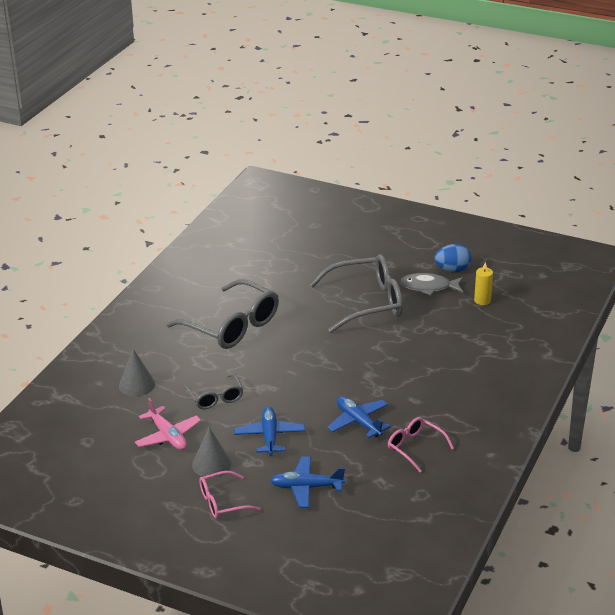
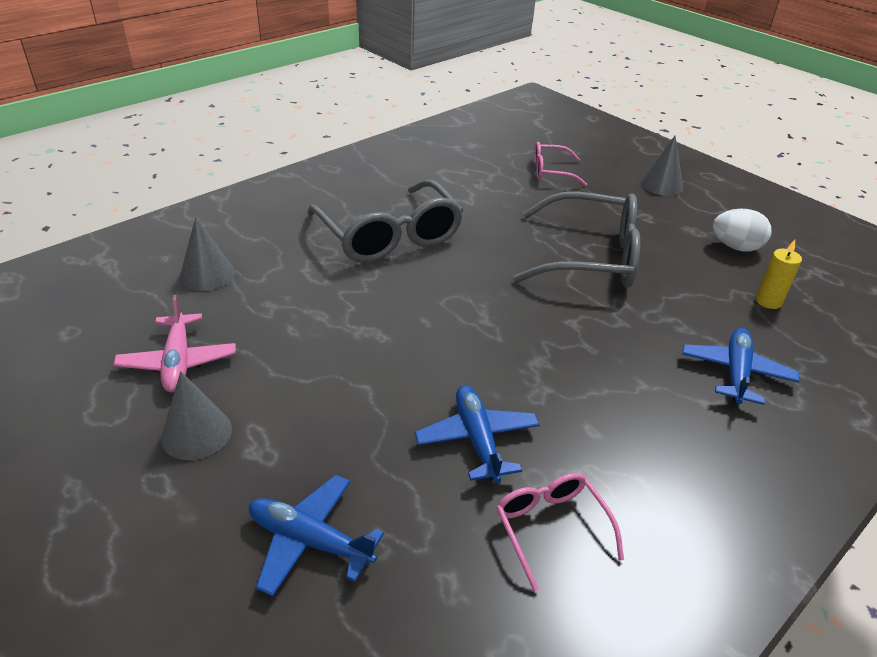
camera: 20 degrees right, 5 degrees up
(215, 398) = (291, 326): grey glasses -> none
(222, 502) = (152, 515): pink glasses -> pink glasses (551, 172)
(269, 436) = (321, 415): blue plane -> blue plane (736, 373)
(388, 235) = (661, 185): none -> grey cone
(429, 287) = (691, 260): grey fish -> none
(452, 270) = (735, 247): blue egg -> white egg

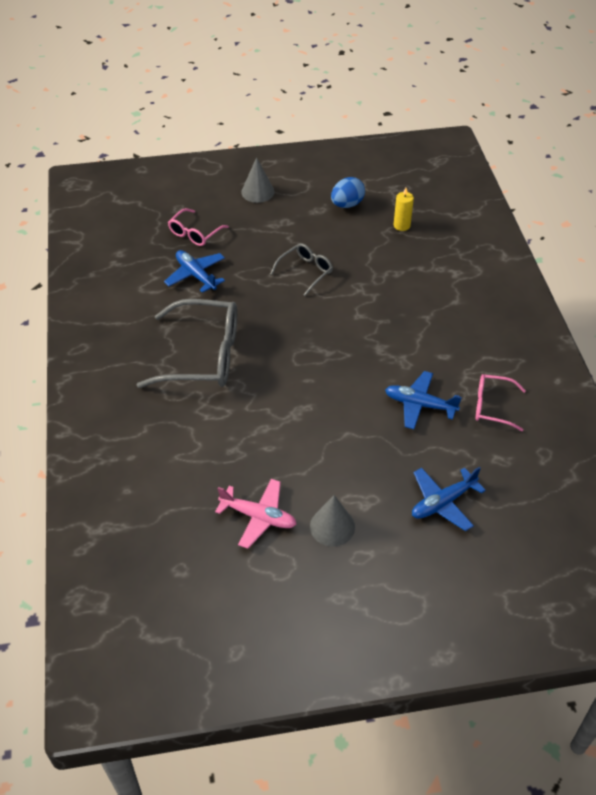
camera: 55 degrees left, 10 degrees up
(207, 274) = (169, 472): grey cone -> none
(591, 257) = (306, 272): grey glasses -> grey glasses, size x0.52
(735, 247) = (347, 204): white egg -> blue egg
(736, 373) = (443, 276): blue plane -> blue plane (196, 275)

